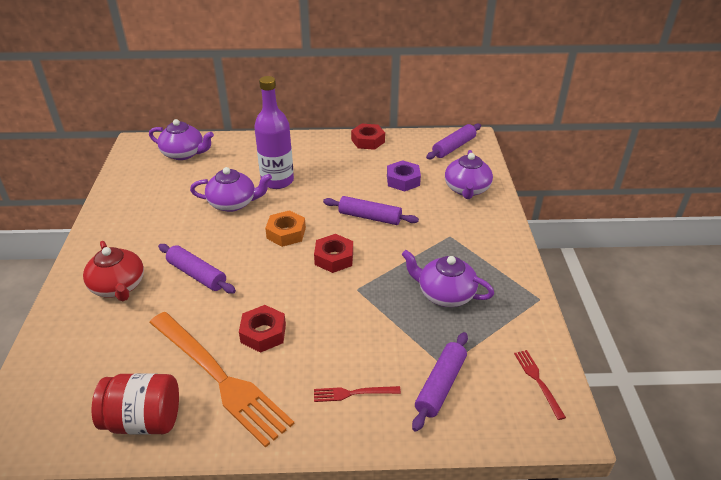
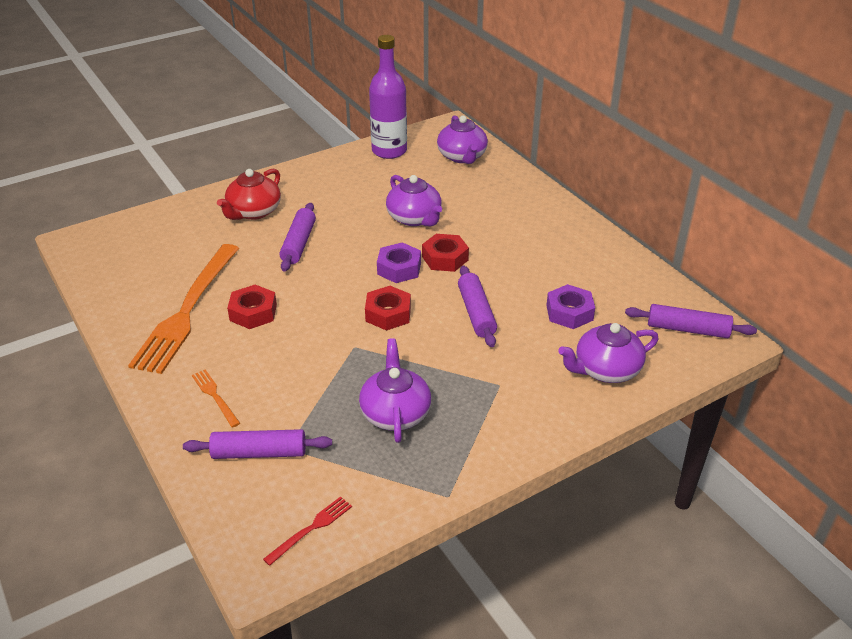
camera: 60 degrees right, 0 degrees up
(144, 420) = (123, 293): red jar -> none
(277, 181) = (477, 228): purple bottle -> purple bottle (389, 151)
(286, 233) = (399, 268): orange nut -> purple nut
(353, 393) = (215, 396): red fork -> orange fork
(368, 141) = (619, 258): red nut -> red nut (445, 258)

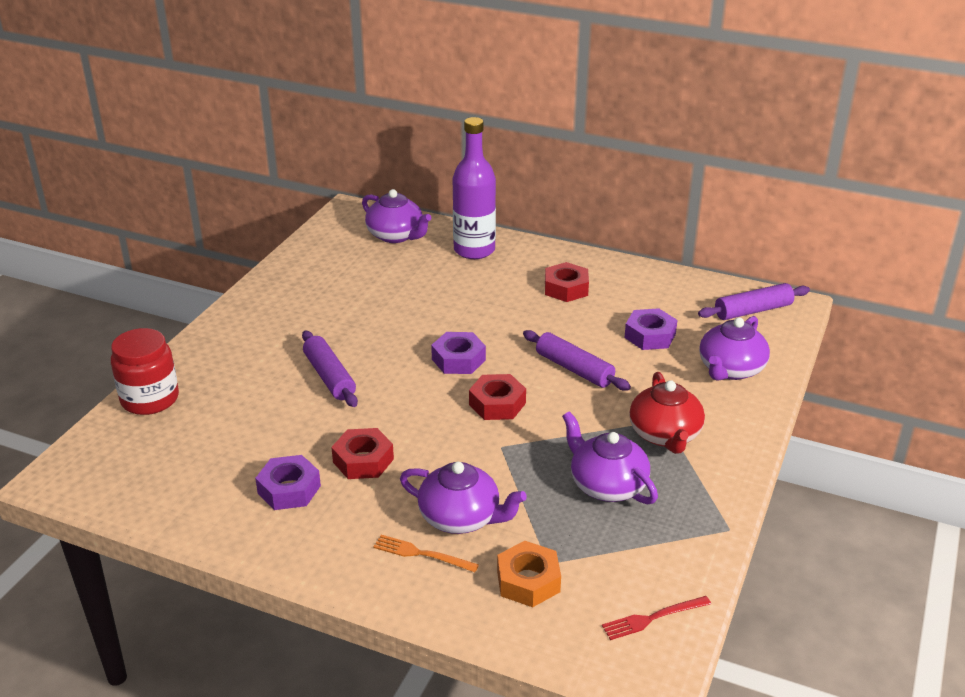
camera: 35 degrees left, 5 degrees down
(177, 212) = (150, 399): none -> red jar
(187, 310) = (289, 489): orange fork -> purple nut
(253, 212) = (241, 365): red teapot -> red teapot (665, 435)
(259, 453) = (528, 581): purple rolling pin -> orange nut
(311, 529) = (653, 618): red fork -> red fork turned 120 degrees counterclockwise
(389, 151) = (316, 255): purple bottle -> purple bottle (474, 250)
(414, 218) = (418, 308): purple teapot -> purple teapot (461, 517)
(445, 258) = (490, 333): red nut -> red nut (566, 288)

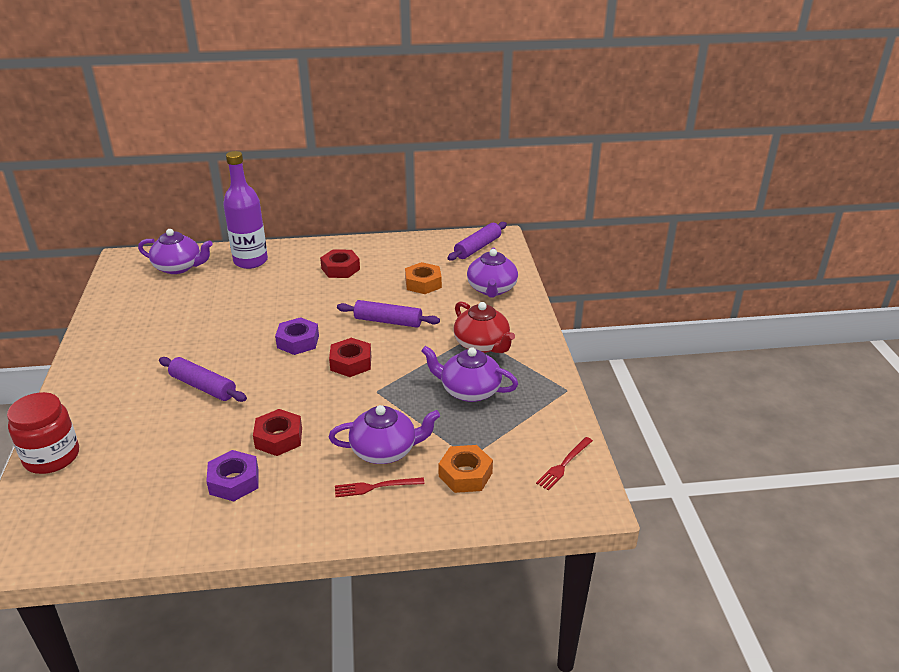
camera: 30 degrees left, 0 degrees up
(422, 554) = (376, 487): orange fork -> red fork
(650, 336) = (423, 283): purple nut -> orange nut

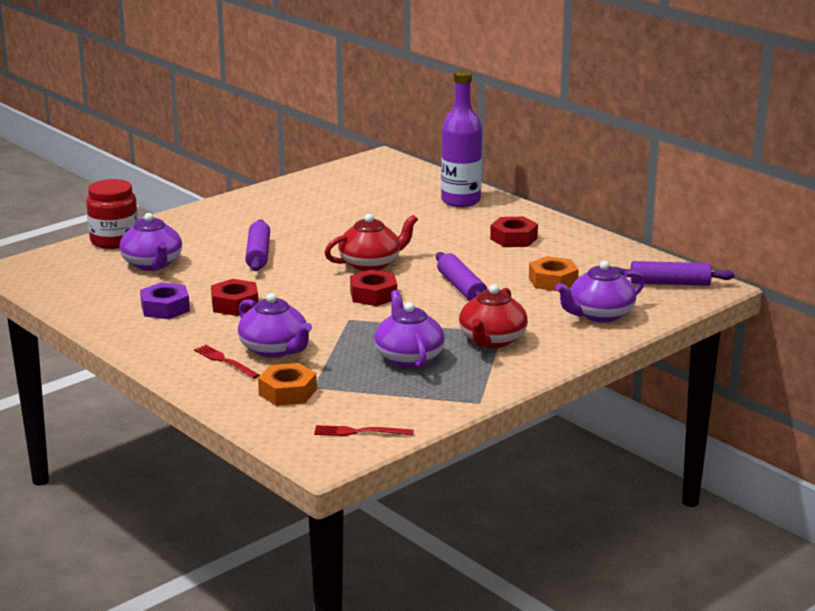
camera: 55 degrees right, 10 degrees down
(178, 267) = (403, 180): purple teapot -> purple teapot (152, 264)
(298, 341) = (371, 264): purple nut -> red teapot

